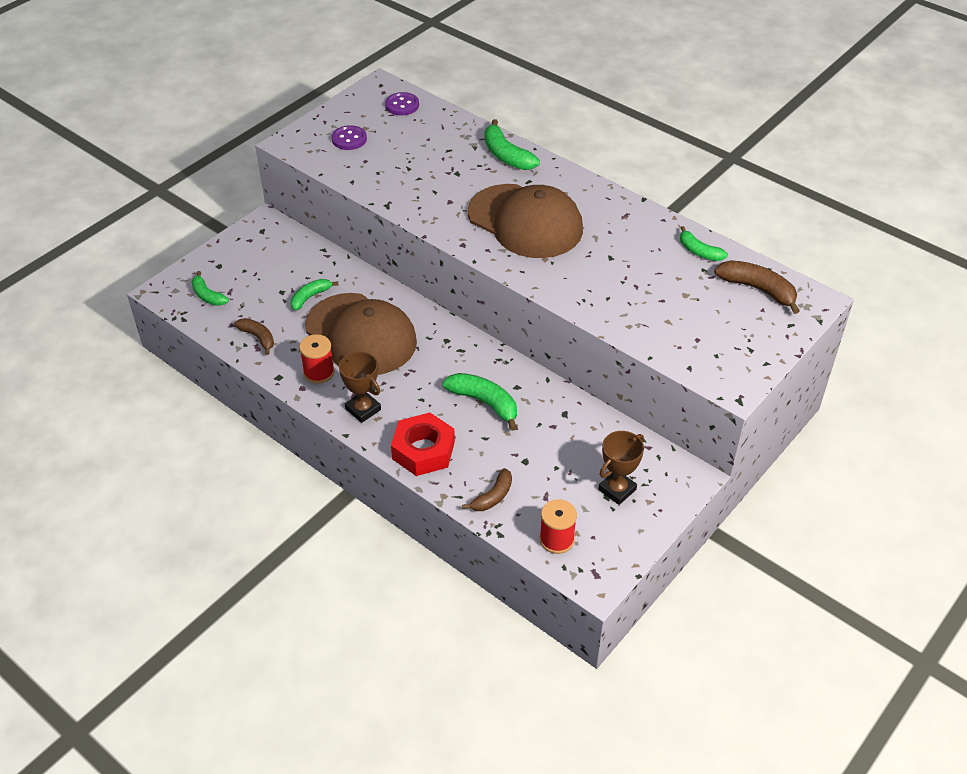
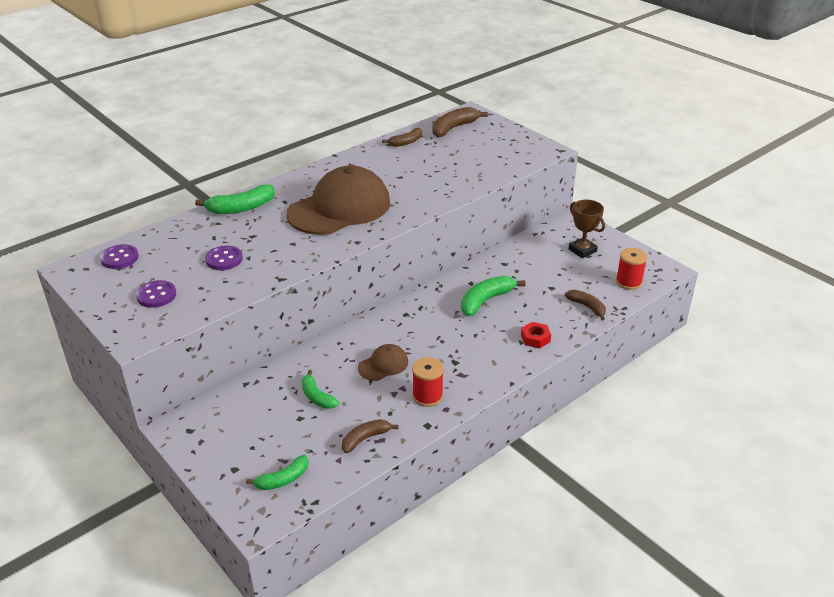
camera: 80 degrees left, 10 degrees down
(361, 335) = (383, 365): brown cap -> brown cap, size x0.44
(363, 409) = (481, 370): brown trophy -> none
(412, 164) = (224, 259): none -> purple button
(423, 450) = (535, 338): red nut -> red nut, size x0.53
(699, 251) = (406, 142): green banana -> brown banana

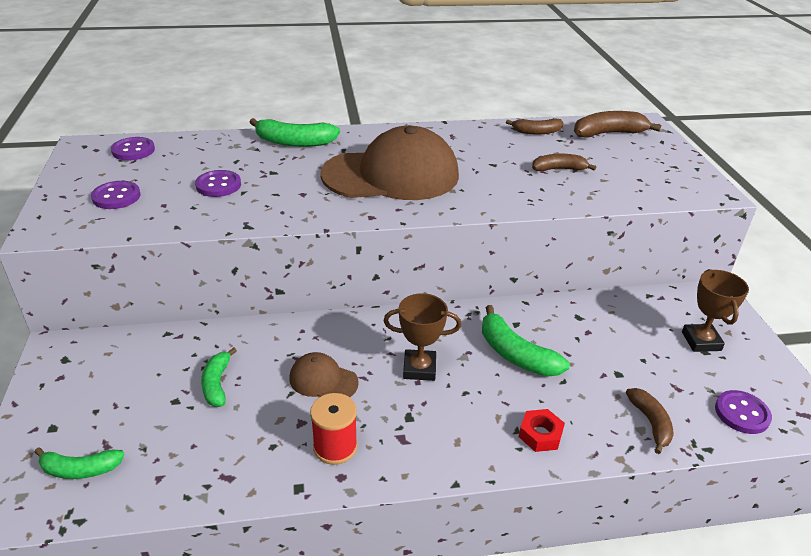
camera: 30 degrees right, 0 degrees up
(365, 439) = (213, 466): brown banana -> brown banana (559, 169)
(383, 365) = (323, 380): brown cap -> brown cap turned 150 degrees counterclockwise
(436, 333) = (419, 368): none -> brown trophy
(486, 301) = (515, 354): green banana -> green banana turned 120 degrees counterclockwise
(628, 282) = (742, 413): red spool -> purple button

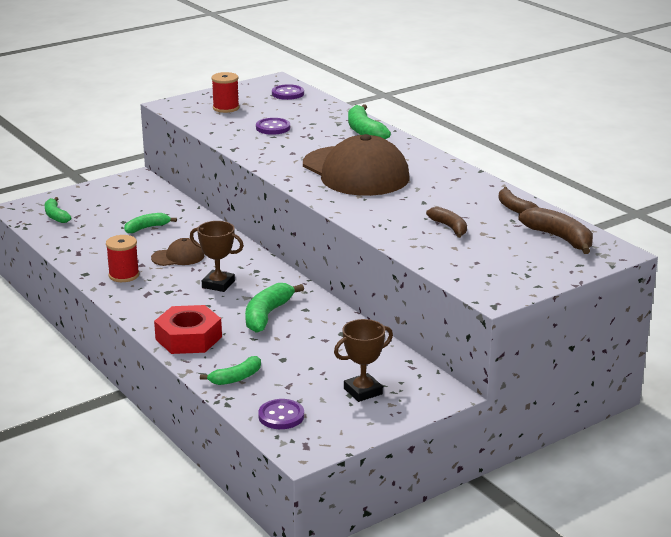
camera: 65 degrees right, 10 degrees down
(116, 197) = (226, 108): purple button -> red spool
(323, 380) = (178, 257): brown cap -> brown cap turned 75 degrees clockwise
(419, 368) = (218, 284): brown trophy -> brown trophy turned 45 degrees counterclockwise
(540, 434) = (188, 338): red nut -> red nut, size x1.88
(650, 423) = (236, 378): brown banana -> green banana

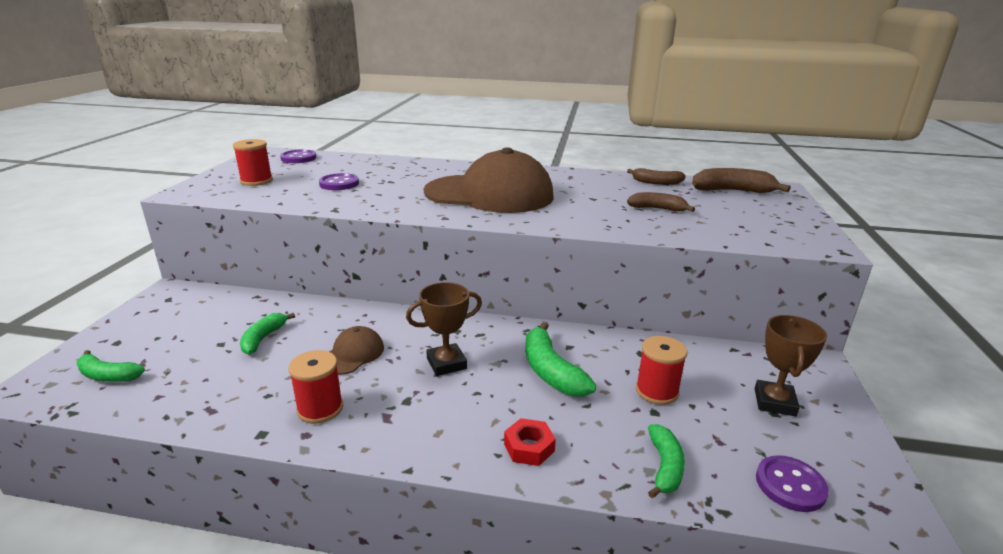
camera: 45 degrees left, 0 degrees up
(188, 338) = (529, 447): red nut -> red nut, size x0.53
(305, 352) = (656, 391): none -> red spool
(365, 131) = (427, 166): green banana -> none

